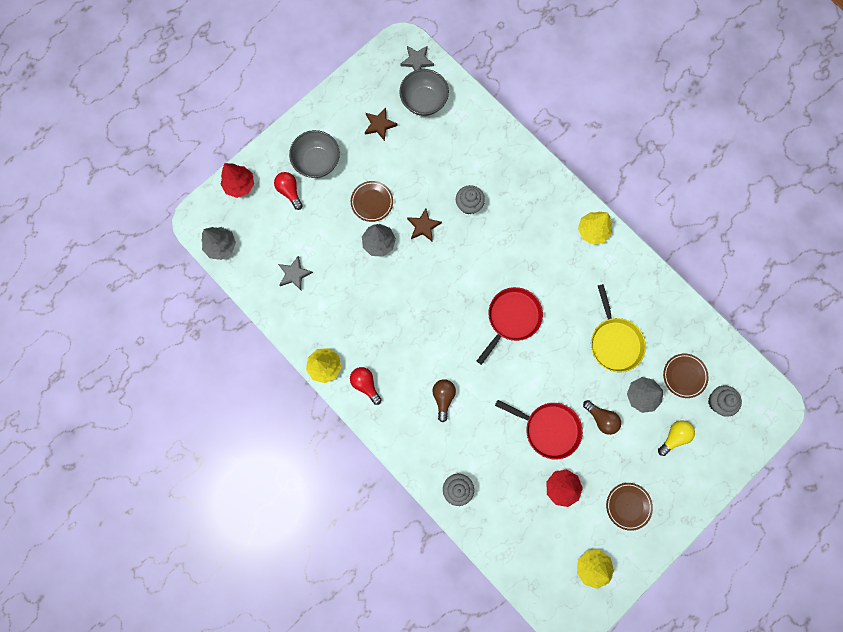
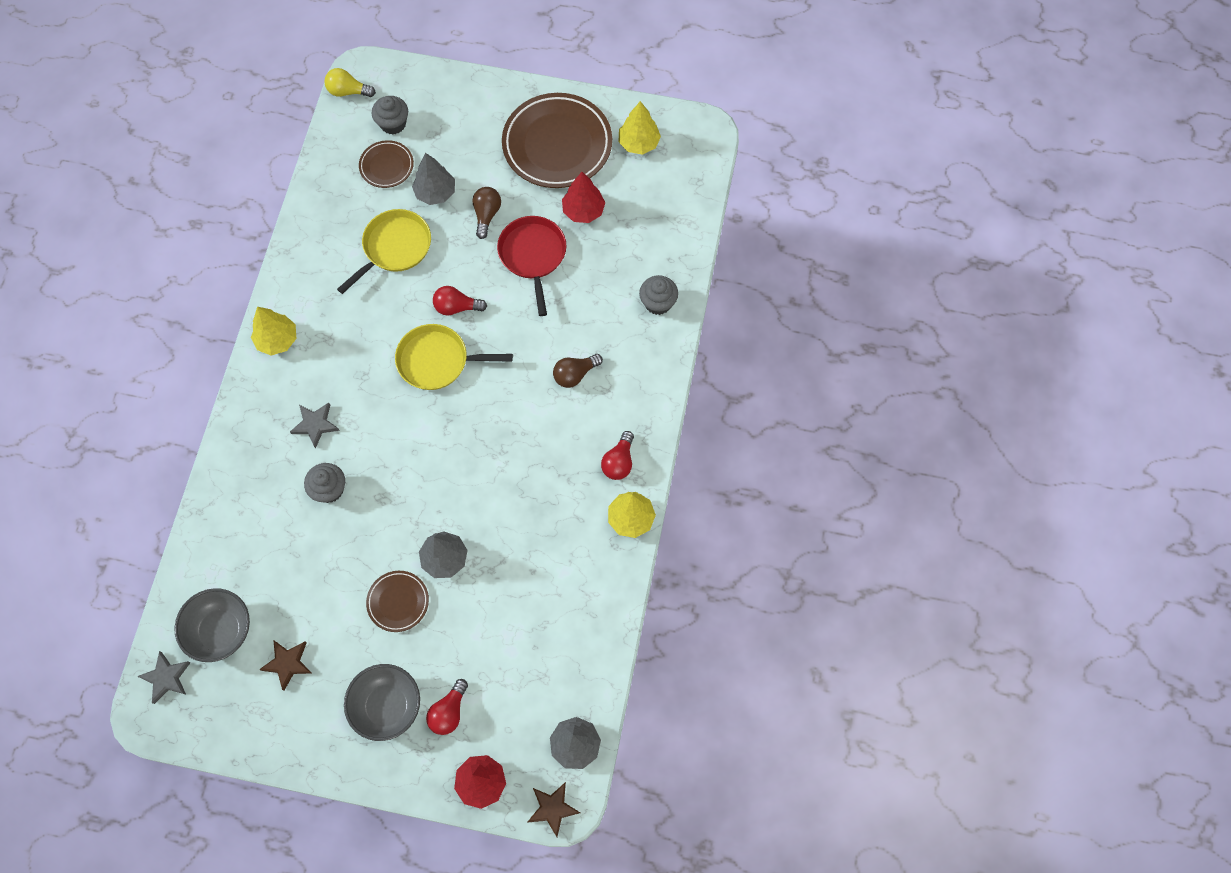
camera: 125 degrees left, 10 degrees down
(294, 274) = (549, 630): grey star -> grey star (315, 425)
(423, 226) = (390, 522): brown star -> brown star (552, 808)
(512, 318) = (437, 361): red pan -> yellow pan
(542, 354) = (456, 307): none -> red light bulb
(628, 506) = (557, 145): brown plate -> brown plate, size x2.03
(674, 436) = (458, 143): yellow light bulb -> yellow light bulb (348, 91)

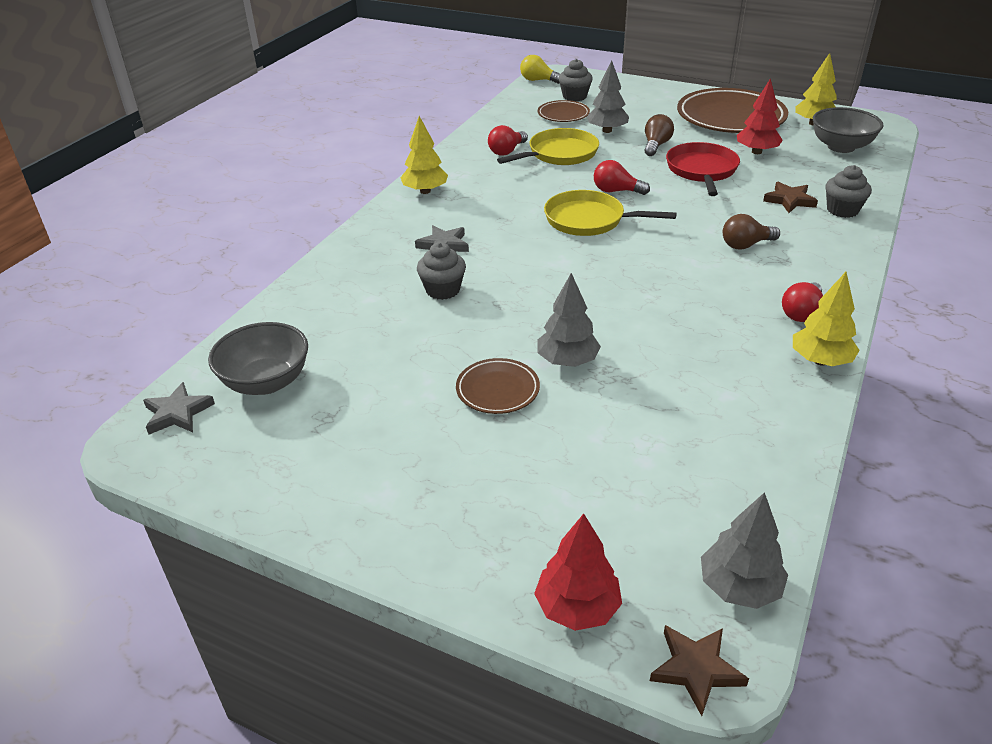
camera: 15 degrees right, 30 degrees down
(287, 663) = (335, 424): brown star -> brown star (789, 200)
(387, 706) = (453, 489): grey bowl -> grey bowl (841, 147)
(449, 712) = (542, 511): red light bulb -> red light bulb (507, 151)

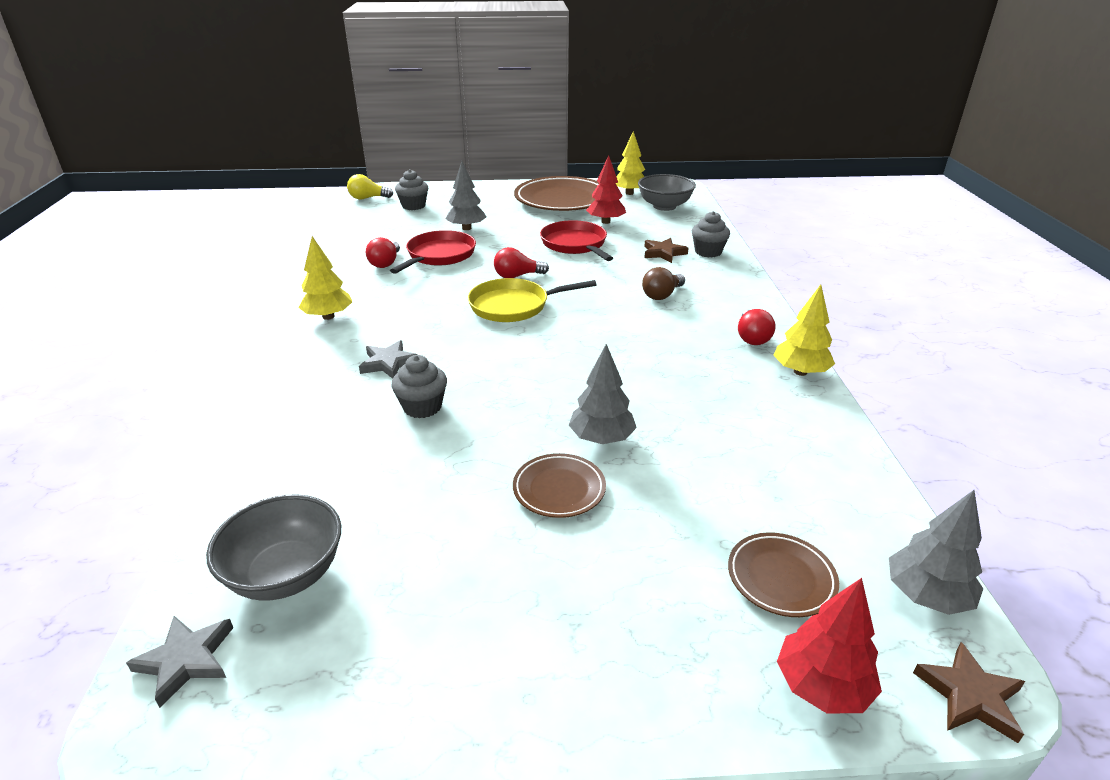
camera: 30 degrees left, 5 degrees down
(559, 154) = (439, 255): yellow pan -> red pan
(563, 115) = (415, 222): brown plate -> brown plate (781, 578)
(656, 145) = (520, 232): brown light bulb -> none

